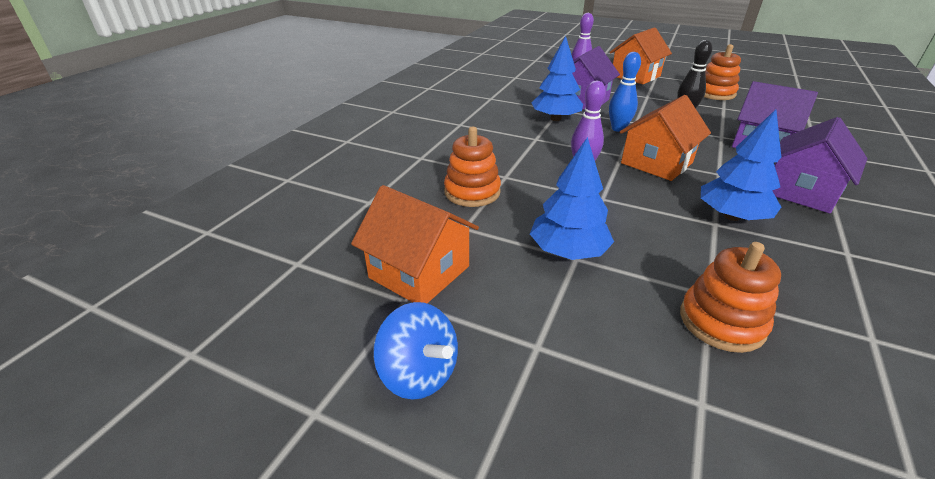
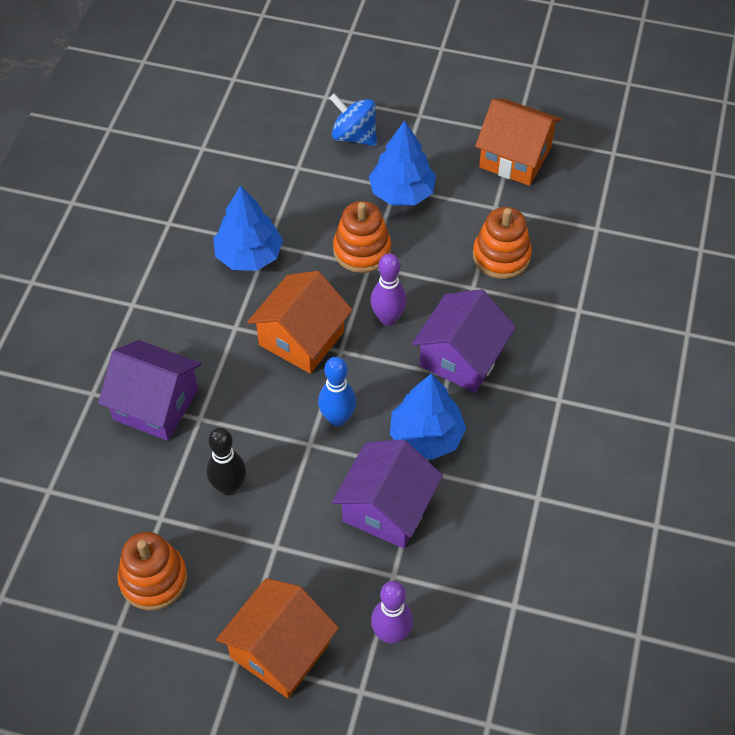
camera: 170 degrees right, 20 degrees up
(419, 373) = (486, 90): blue spinning top -> blue spinning top (354, 136)
(721, 322) = (297, 146): orange stacking toy -> orange stacking toy (362, 250)
(801, 191) = (160, 305): purple house -> purple house (461, 357)

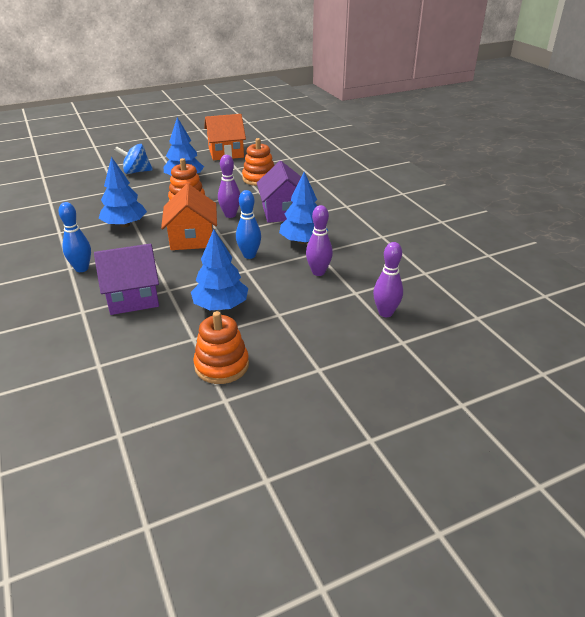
camera: 40 degrees left, 20 degrees down
(142, 315) = (82, 268): none -> blue bowling pin
(229, 487) = (221, 306): black bowling pin -> blue tree
(280, 650) = (338, 352): orange house -> none
(387, 508) = (318, 272): purple house -> purple bowling pin

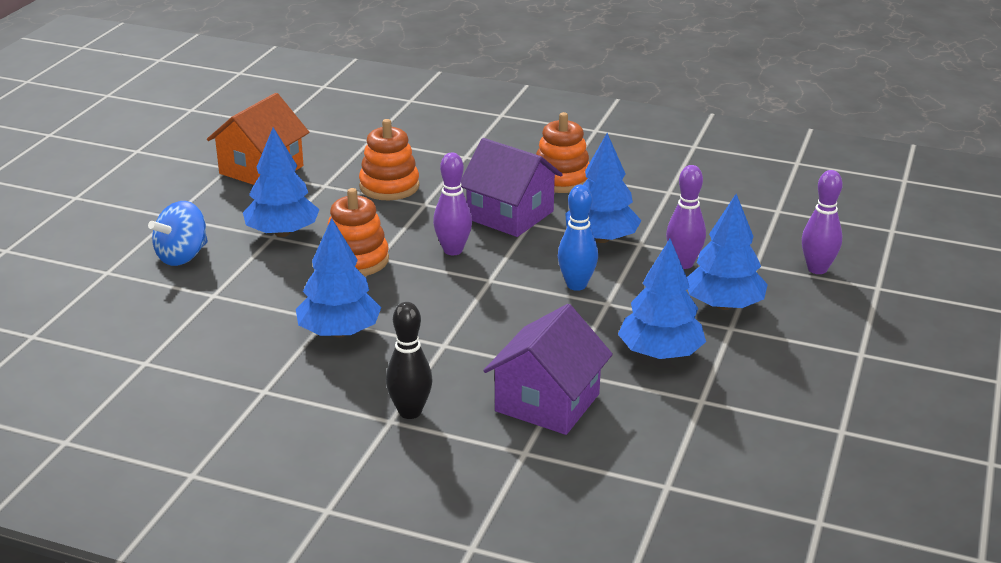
camera: 45 degrees left, 5 degrees down
(82, 268) = (410, 412): blue bowling pin -> black bowling pin
(192, 239) = (469, 302): orange house -> none
(221, 365) = (779, 405): orange stacking toy -> orange stacking toy (561, 179)
(297, 302) = (724, 305): none -> blue tree

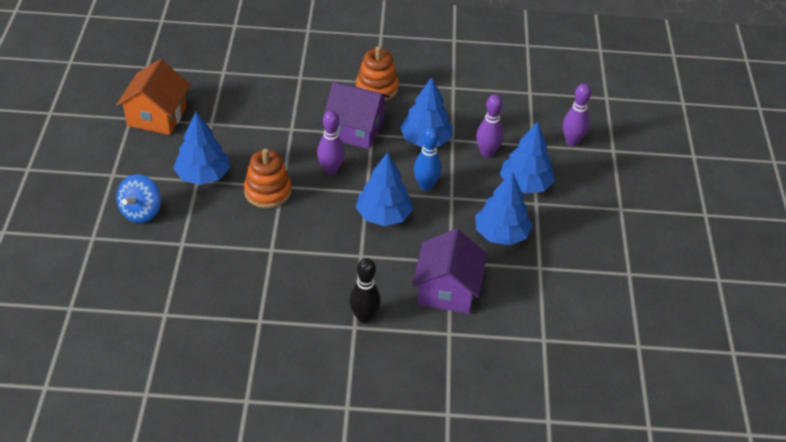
camera: 20 degrees left, 15 degrees up
(339, 332) = (286, 259): blue tree -> blue tree (383, 215)
(389, 186) = (259, 116): orange stacking toy -> none

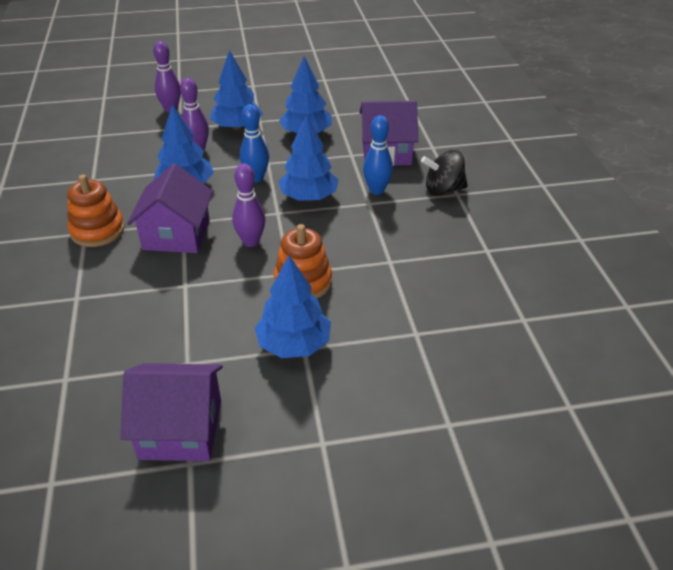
camera: 100 degrees left, 5 degrees down
(141, 212) = (382, 387): blue spinning top -> none
(157, 116) = (180, 429): orange house -> purple house
(364, 317) = (443, 190): black bowling pin -> black spinning top
(379, 266) = (376, 190): none -> blue bowling pin

